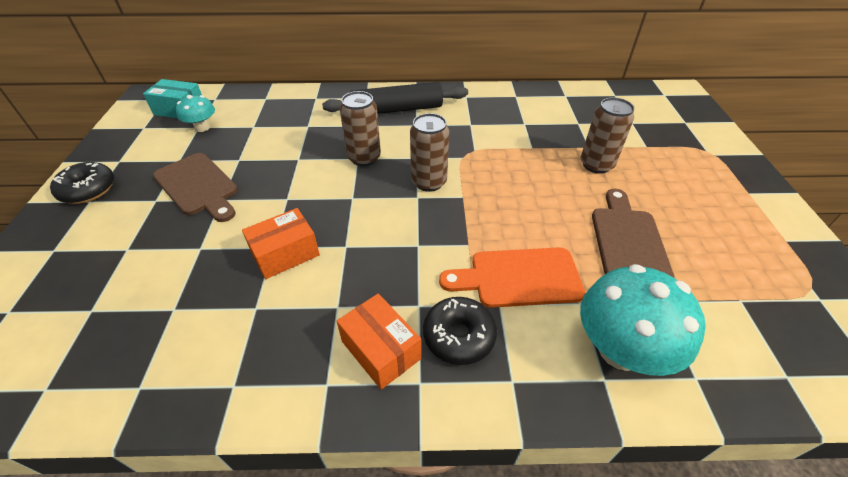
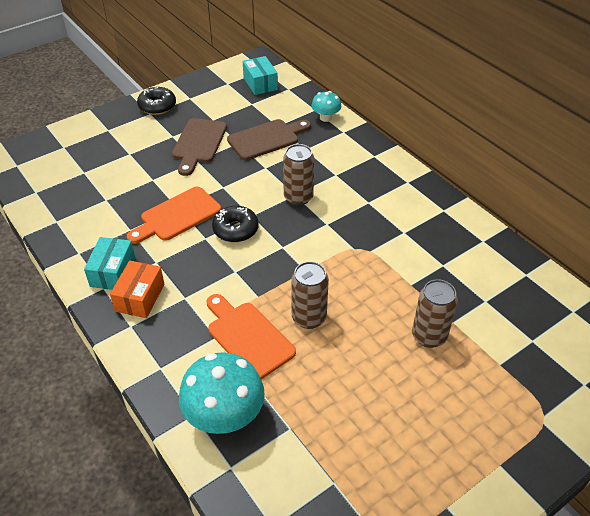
camera: 55 degrees right, 0 degrees up
(202, 127) = (253, 106): turquoise mushroom -> turquoise mushroom (325, 118)
(285, 253) = (177, 216): orange box -> orange cutting board
(310, 360) = (113, 272): none -> turquoise box
(397, 109) = (376, 181): black rolling pin -> none
(429, 182) = (304, 244): brown can -> brown can (309, 318)
(459, 336) = (175, 328): black donut -> black donut (235, 230)
(628, 240) = (343, 388): brown cutting board -> brown cutting board (266, 139)

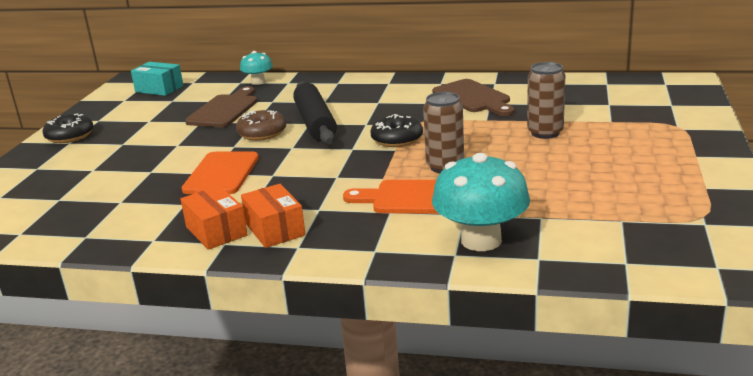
camera: 40 degrees left, 20 degrees down
(113, 272) = (216, 231): turquoise box -> orange box
(198, 143) = (160, 136): brown cutting board -> brown cutting board (473, 98)
(235, 230) = (292, 159): black donut -> black donut (397, 139)
(254, 185) = (262, 133): none -> brown donut
(298, 197) = (315, 123): brown can -> black rolling pin

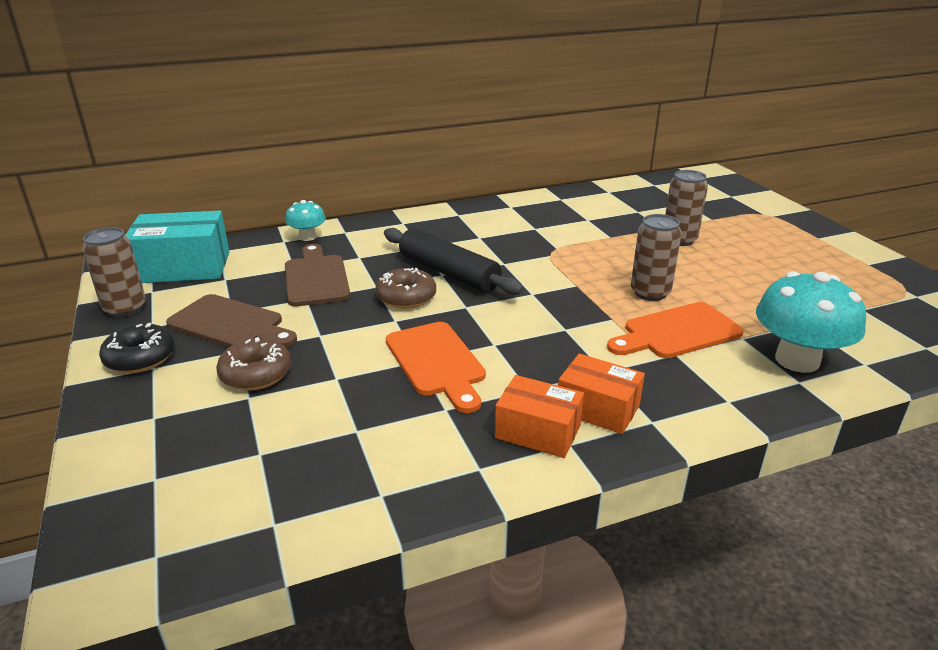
camera: 35 degrees left, 5 degrees up
(98, 107) = (125, 308): none -> brown can
(112, 158) = (256, 374): none -> brown donut
(159, 89) = (184, 267): turquoise box -> turquoise box, size x1.58
(397, 139) = (561, 274): black donut -> none
(473, 98) = (565, 217): brown cutting board -> brown cutting board (230, 324)

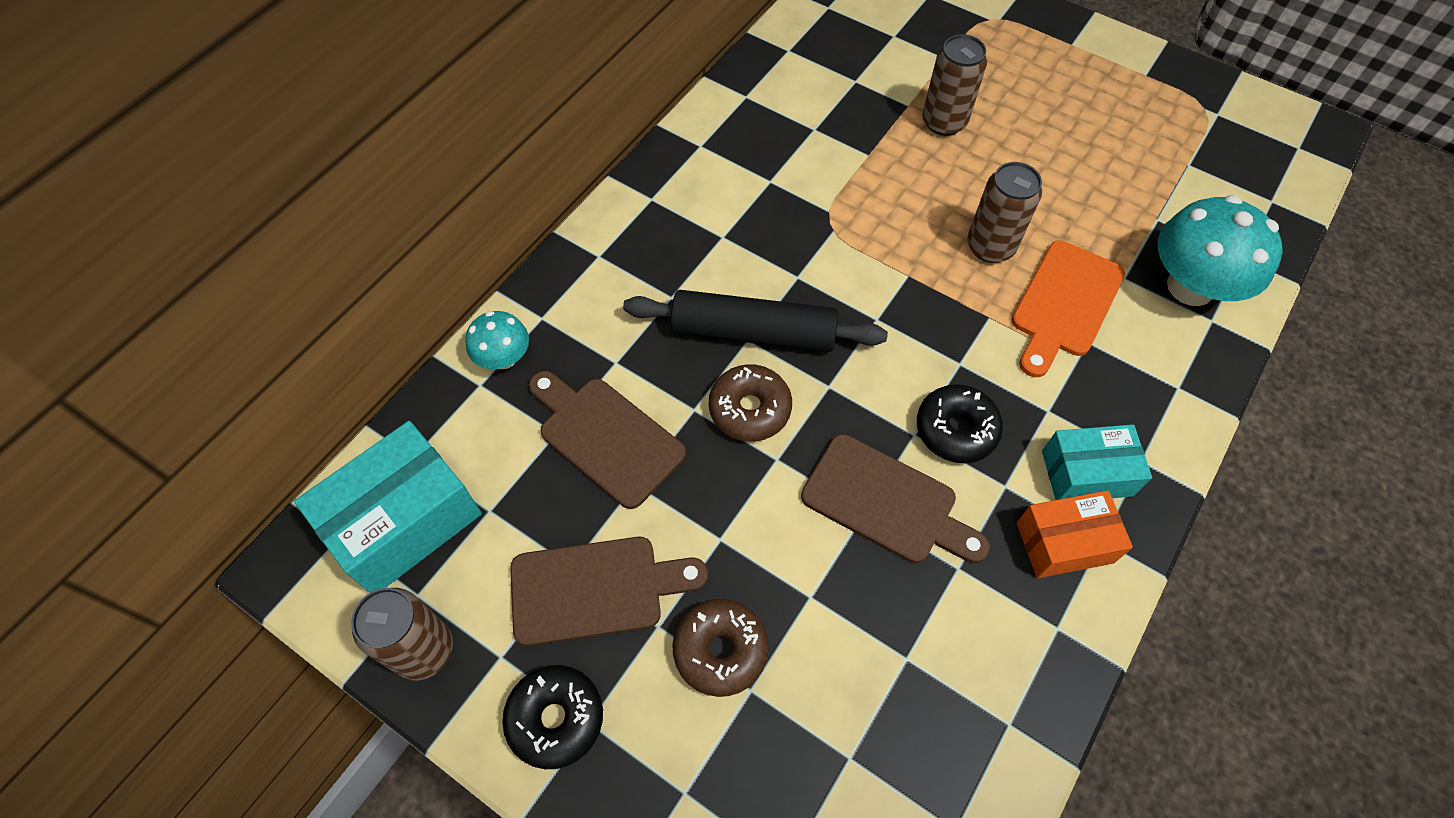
camera: 35 degrees left, 30 degrees up
(437, 362) = (886, 502): orange cutting board -> brown cutting board
(525, 353) = (956, 430): none -> black donut
(598, 408) = (1086, 473): orange box -> turquoise box

